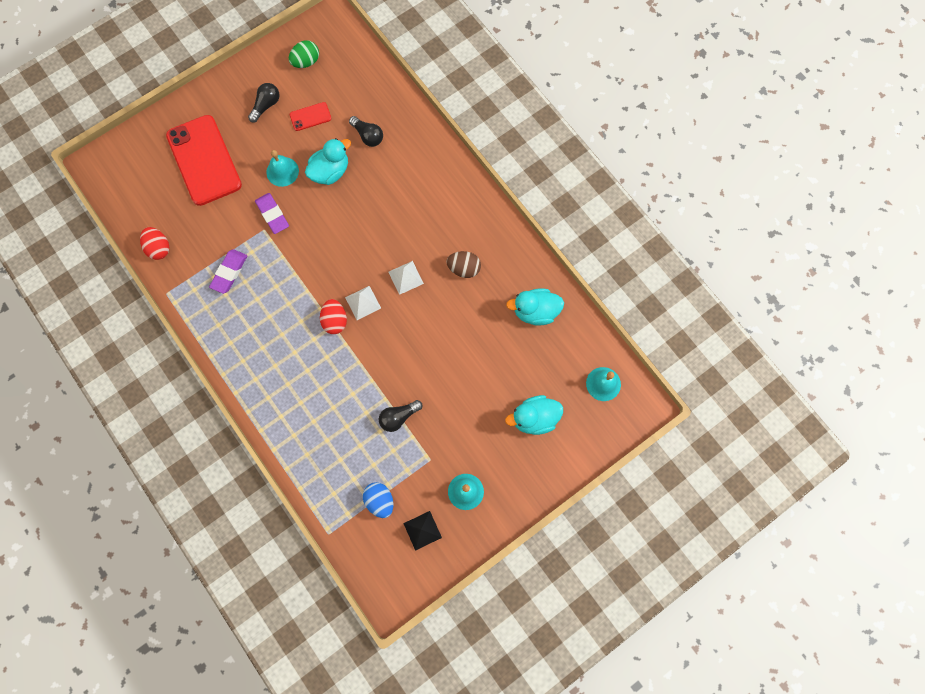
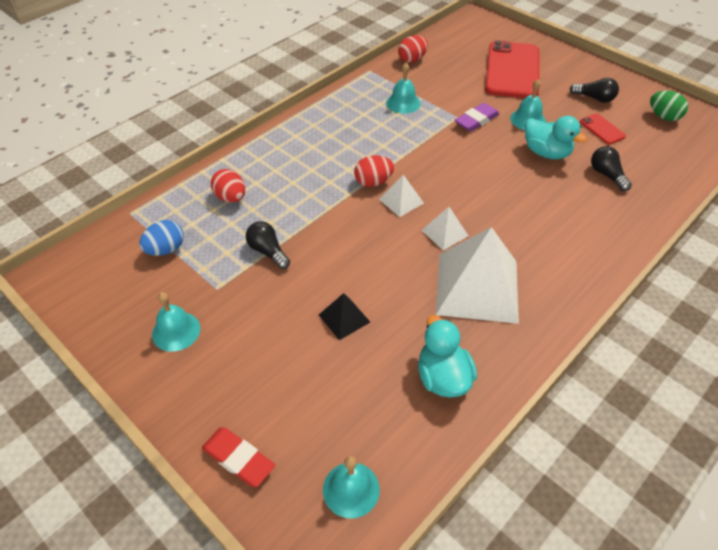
camera: 80 degrees right, 25 degrees down
(204, 160) = (512, 70): red phone -> red phone turned 45 degrees counterclockwise
(229, 272) = (403, 103): purple eraser -> turquoise bell
(328, 444) = (231, 198): none -> red egg
(368, 136) = (607, 175): black light bulb -> black light bulb turned 120 degrees clockwise
(422, 530) = (128, 294): black pyramid -> black pyramid (344, 318)
(464, 269) = (477, 287): brown egg -> white pyramid
(534, 418) = (283, 398): turquoise duck -> none
(574, 450) = (238, 459): none -> red eraser

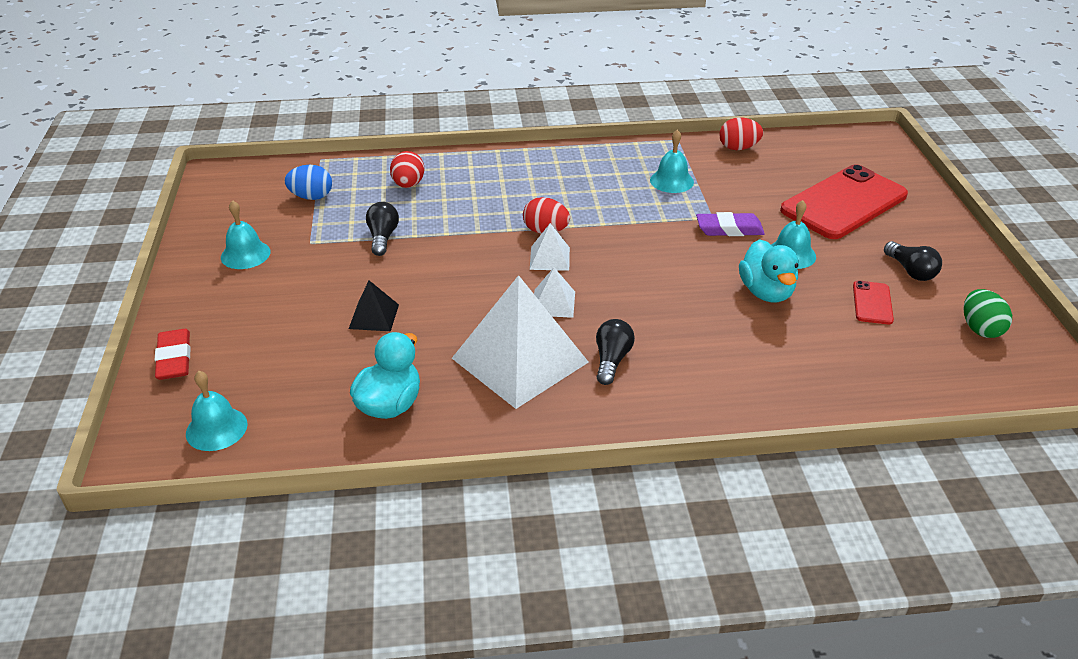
camera: 40 degrees right, 10 degrees down
(607, 175) = (809, 345): black light bulb -> black light bulb (611, 360)

